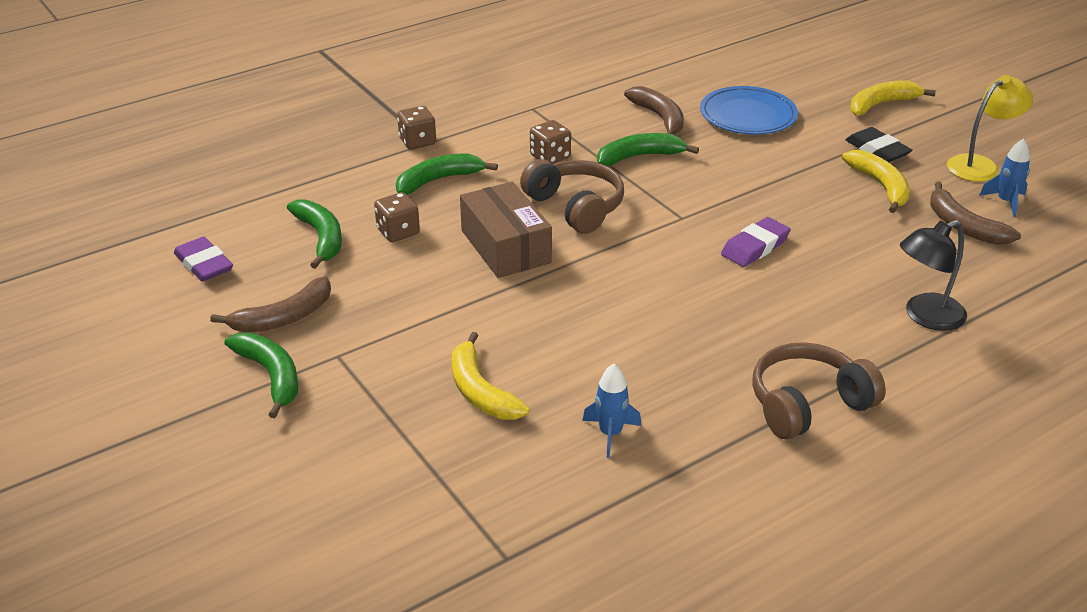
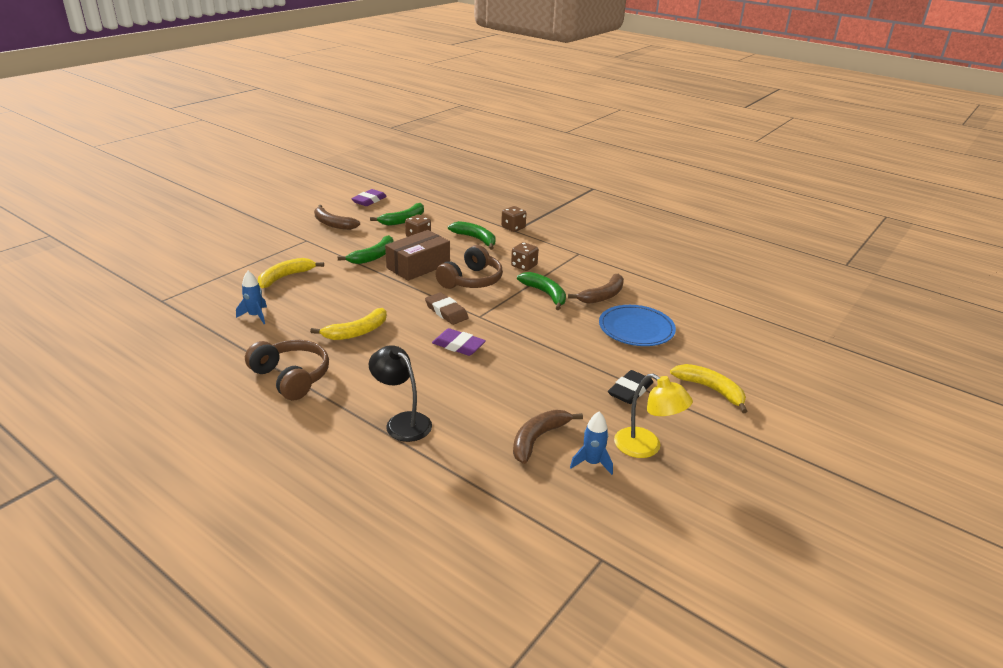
camera: 70 degrees right, 5 degrees down
(271, 376) = (287, 229): green banana -> green banana (373, 256)
(661, 243) = (446, 312): none -> brown eraser
(880, 186) = (573, 395): yellow banana -> yellow banana (356, 332)

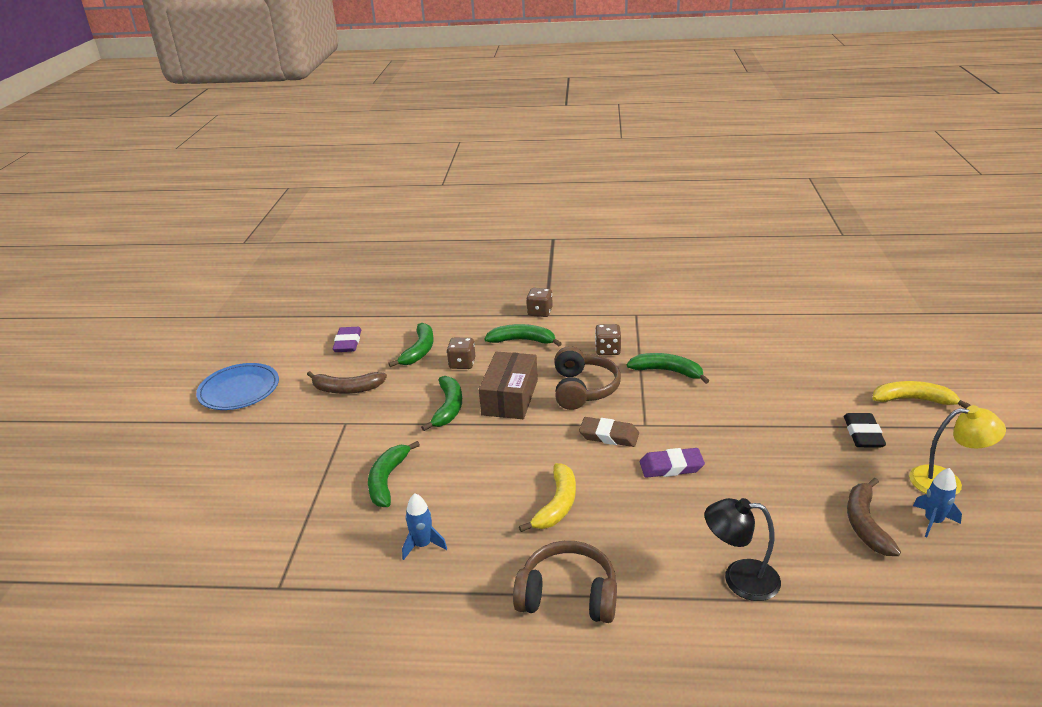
camera: 30 degrees left, 0 degrees up
(285, 277) = (387, 480): yellow banana -> green banana
(603, 296) = (715, 349): brown banana -> none
(636, 329) = (785, 370): blue plate -> blue plate (239, 390)

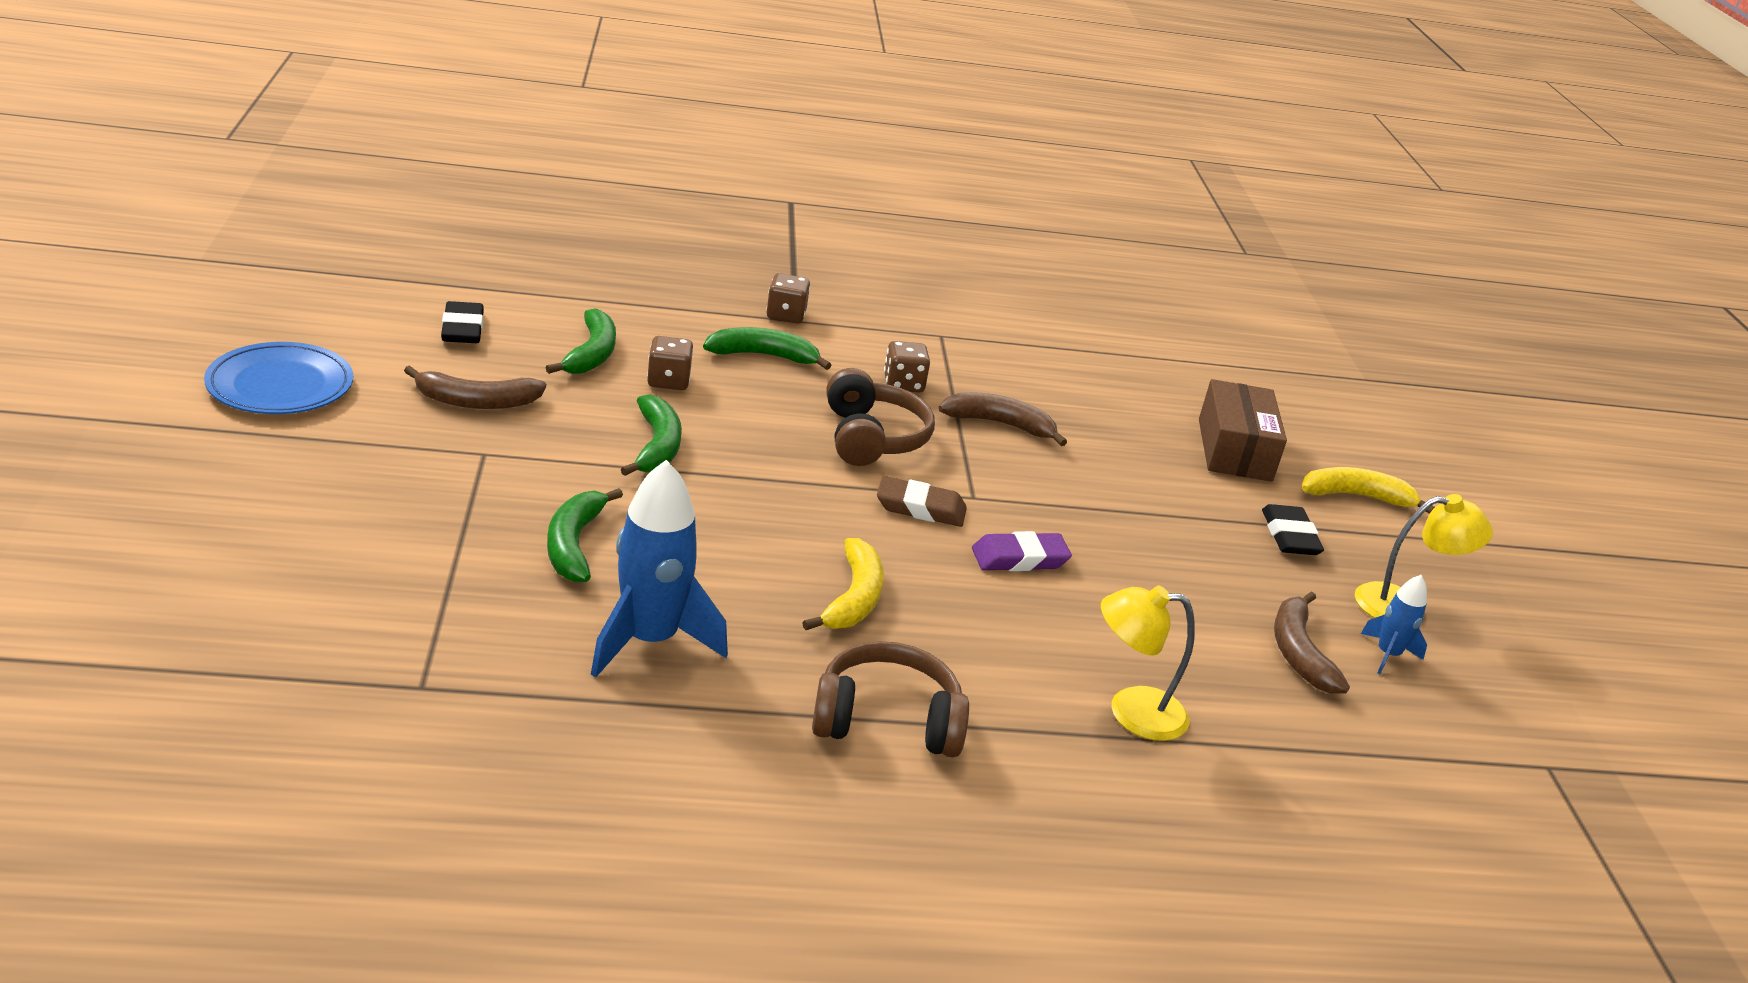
camera: 15 degrees left, 0 degrees up
(348, 343) = (462, 329): purple eraser -> black eraser
(423, 545) = (650, 641): blue rocket -> blue rocket, size x1.94
(510, 397) = (756, 439): brown box -> brown box (1234, 450)
(667, 371) = (1000, 424): green banana -> brown banana
(739, 579) = (1131, 712): black lamp -> yellow lamp

